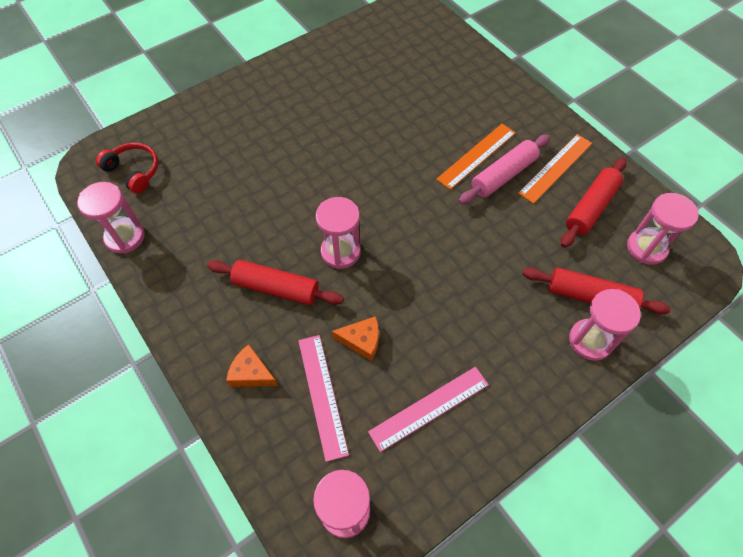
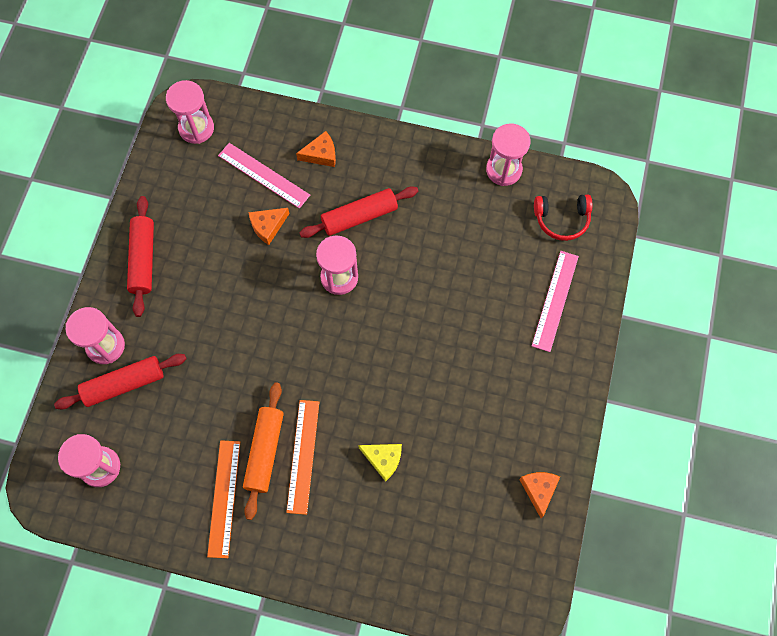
camera: 140 degrees right, 10 degrees up
(339, 47) = (539, 490): none -> orange cheese
(421, 119) = (383, 459): none -> yellow cheese
(429, 408) = (189, 217): pink ruler -> pink ruler (555, 300)
(503, 175) = (265, 451): pink rolling pin -> orange rolling pin
(590, 208) = (168, 475): red rolling pin -> red rolling pin (143, 259)

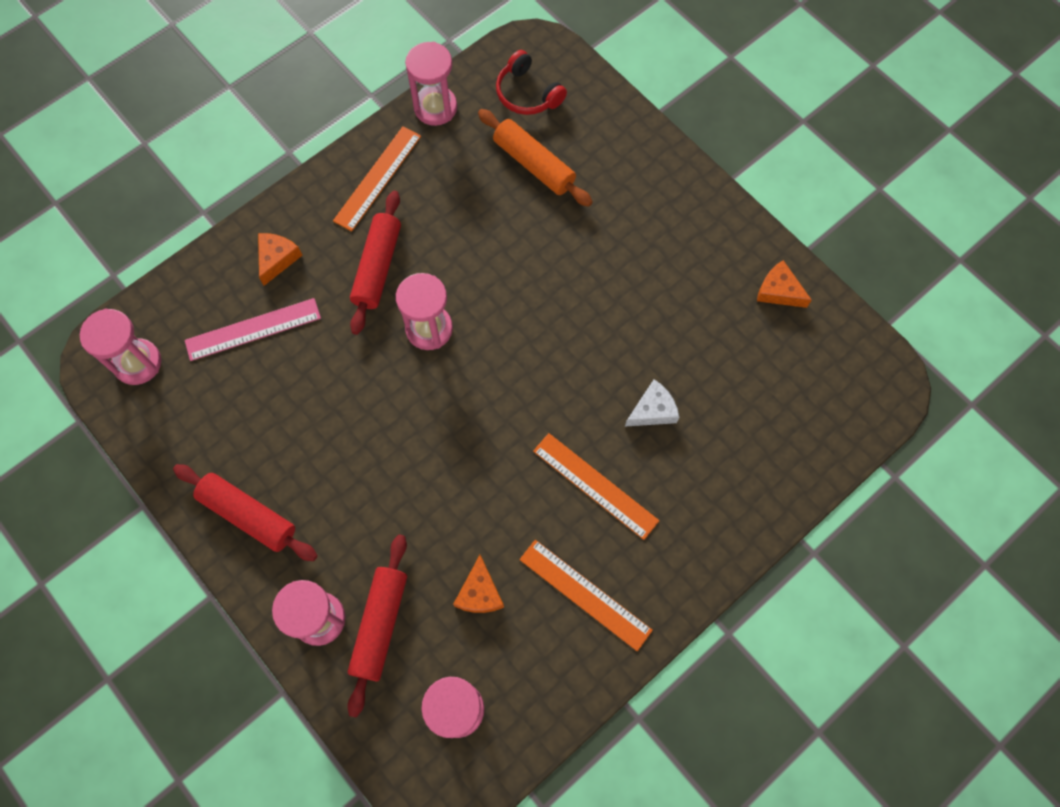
camera: 55 degrees left, 0 degrees up
(265, 451) = (564, 521): orange rolling pin -> orange rolling pin (534, 164)
(268, 226) = (315, 362): orange cheese -> orange cheese (479, 592)
(383, 459) = (653, 410): yellow cheese -> white cheese
(423, 172) = (377, 178): none -> orange ruler
(555, 300) = (604, 154): pink ruler -> none
(562, 220) = (527, 94): red headphones -> red headphones turned 105 degrees clockwise

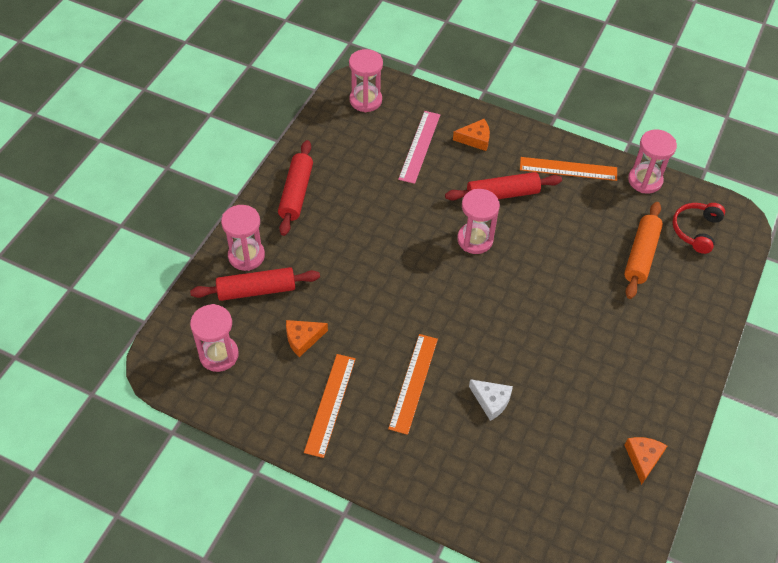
camera: 65 degrees right, 15 degrees down
(253, 329) = (419, 146): pink ruler -> pink ruler turned 60 degrees clockwise

